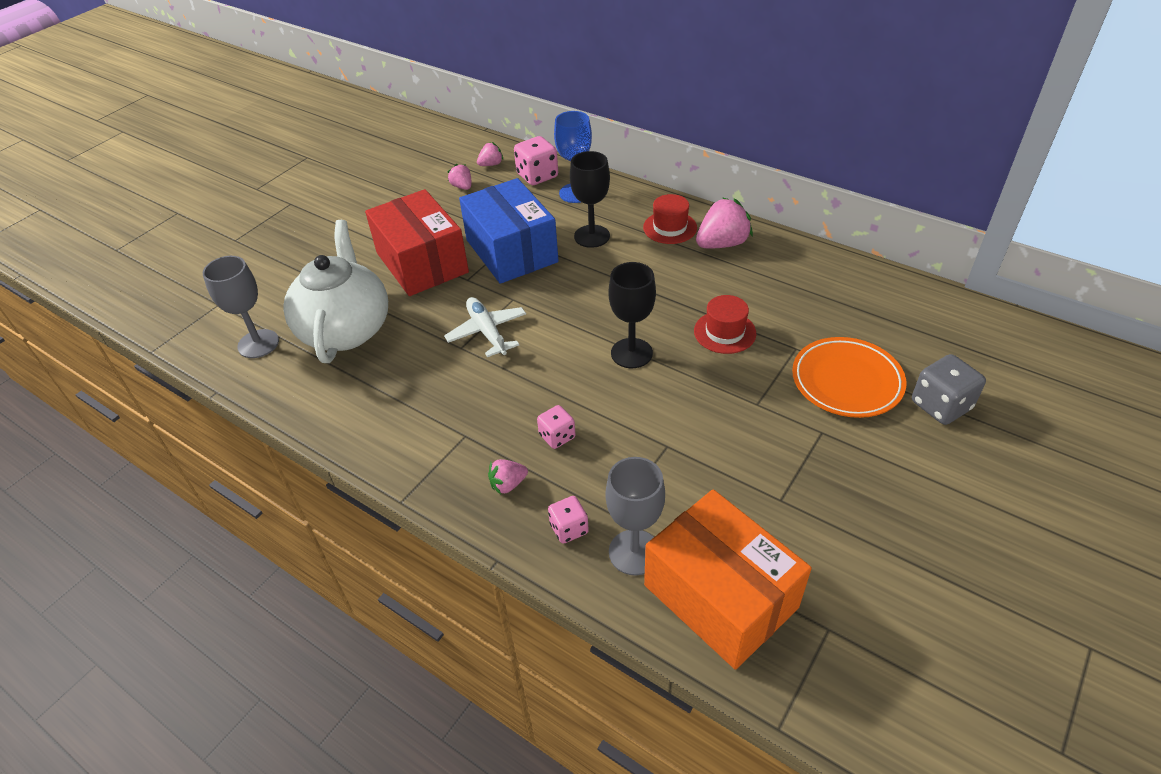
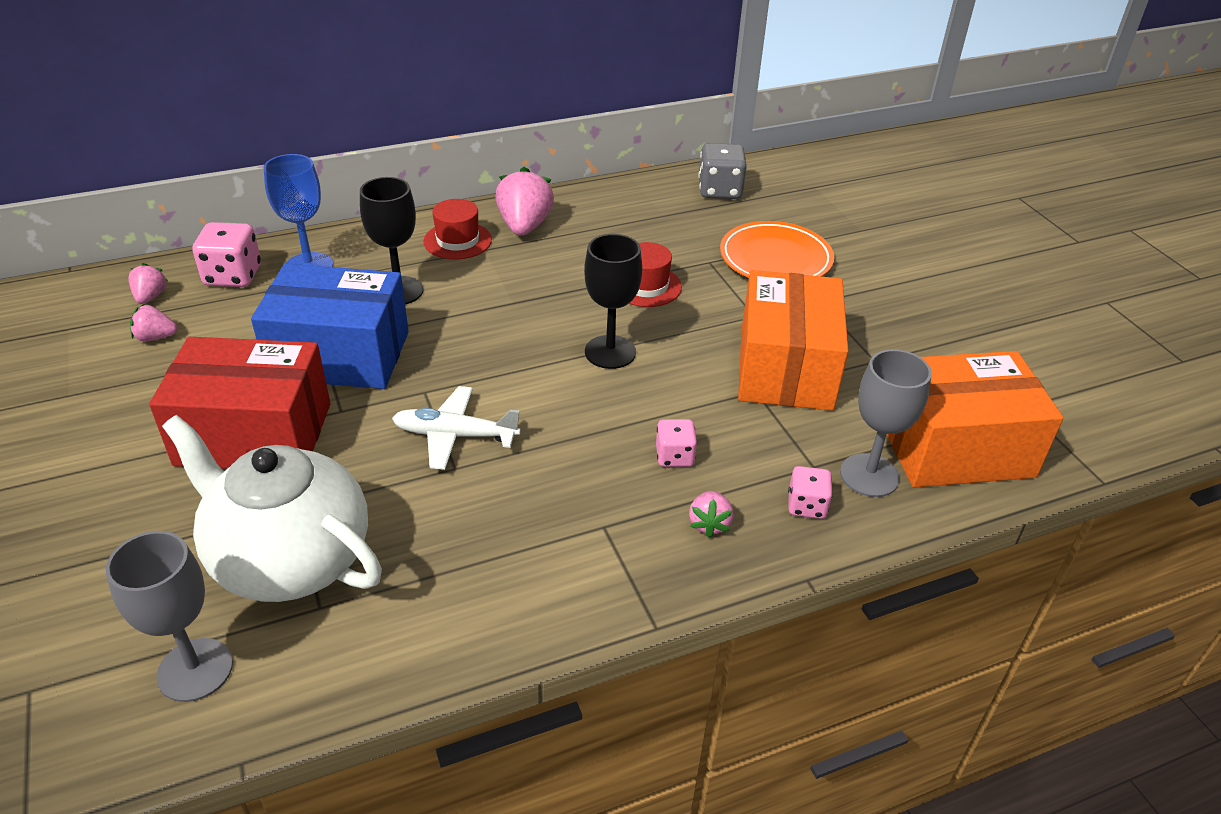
camera: 60 degrees left, 5 degrees down
(712, 449) = (785, 368): none -> orange box
(941, 405) = (844, 234): grey dice -> grey dice (719, 190)

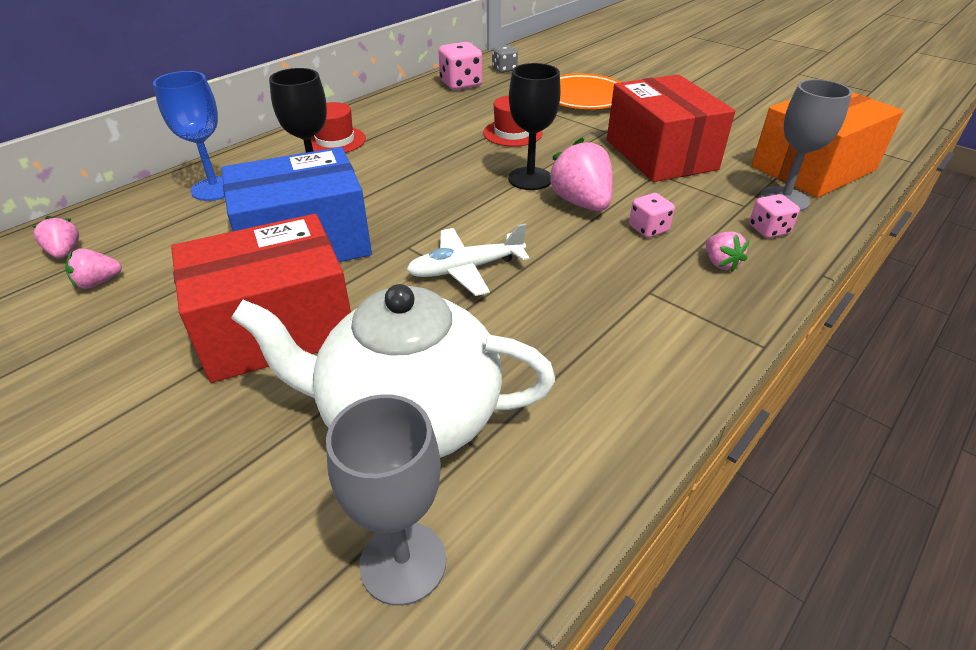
camera: 25 degrees left, 0 degrees up
(233, 276) = (143, 214): pink dice -> pink dice (461, 84)
(524, 226) = (381, 120): pink strawberry -> pink strawberry (581, 203)
(719, 190) = (504, 69): grey dice -> grey dice, size x0.62
(785, 368) = (660, 155): orange box -> red box

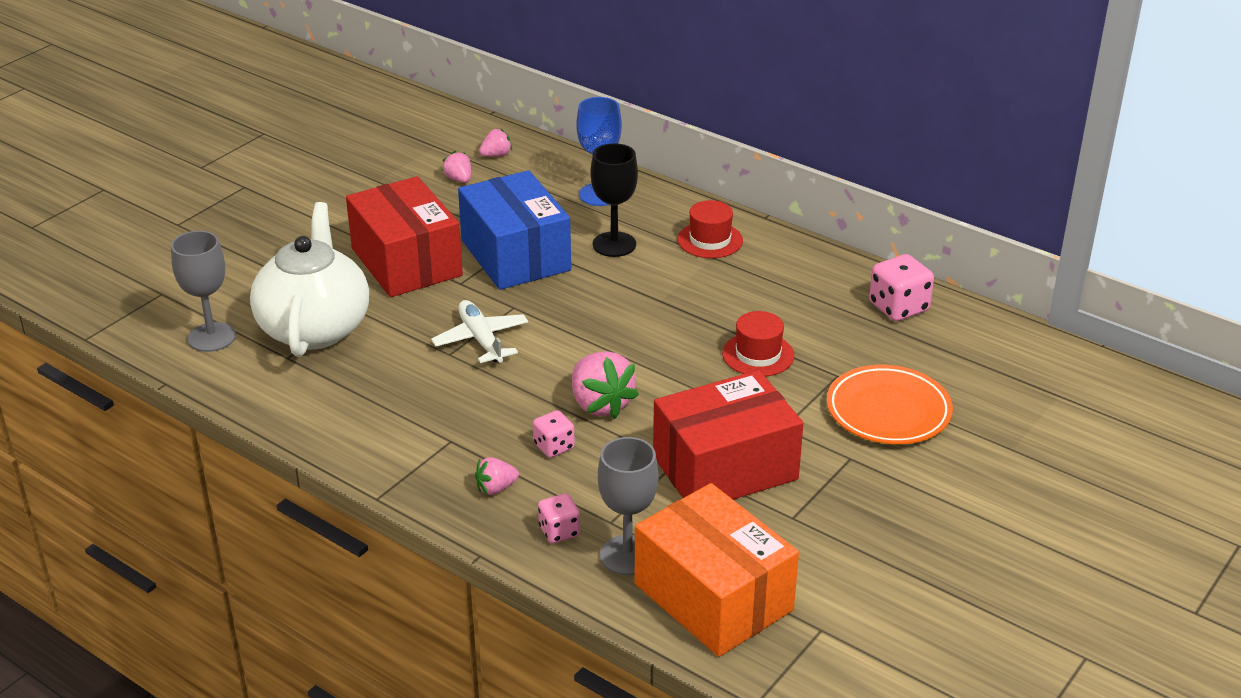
camera: 85 degrees right, 5 degrees down
(504, 69) = (968, 340): grey dice -> none
(530, 179) = (647, 370): black goblet -> none
(581, 203) = (600, 404): pink strawberry -> pink strawberry turned 90 degrees clockwise

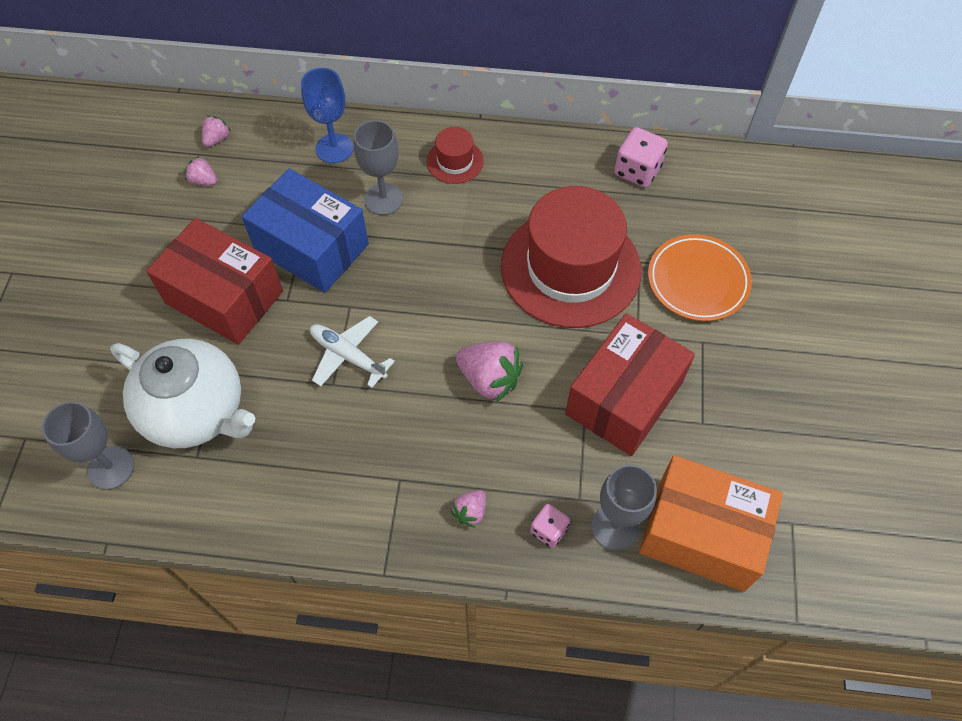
camera: 30 degrees left, 25 degrees up
(315, 328) = (197, 411): white teapot -> white teapot turned 150 degrees clockwise
(554, 446) = (484, 443): pink dice -> none
(614, 244) = (383, 199): black goblet -> grey goblet
(758, 355) = (570, 268): red hat -> red hat, size x2.29

